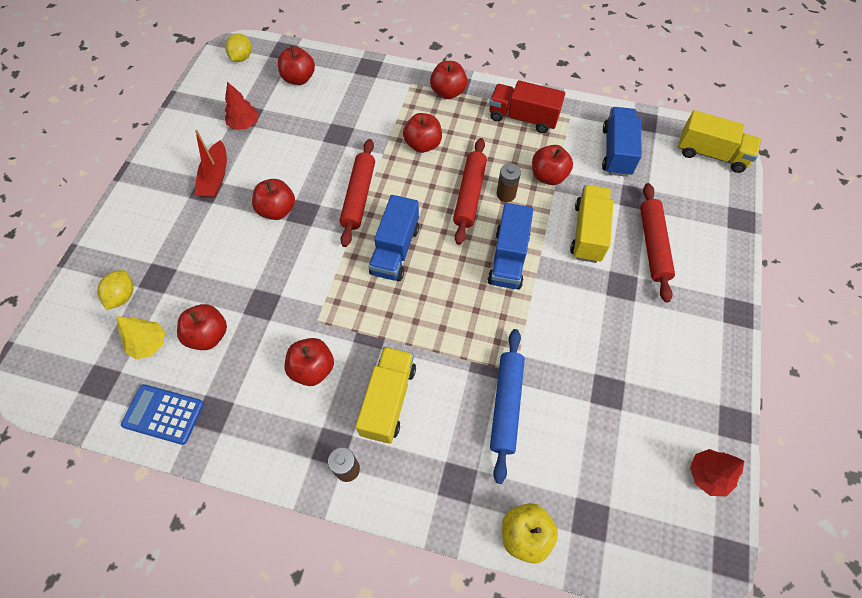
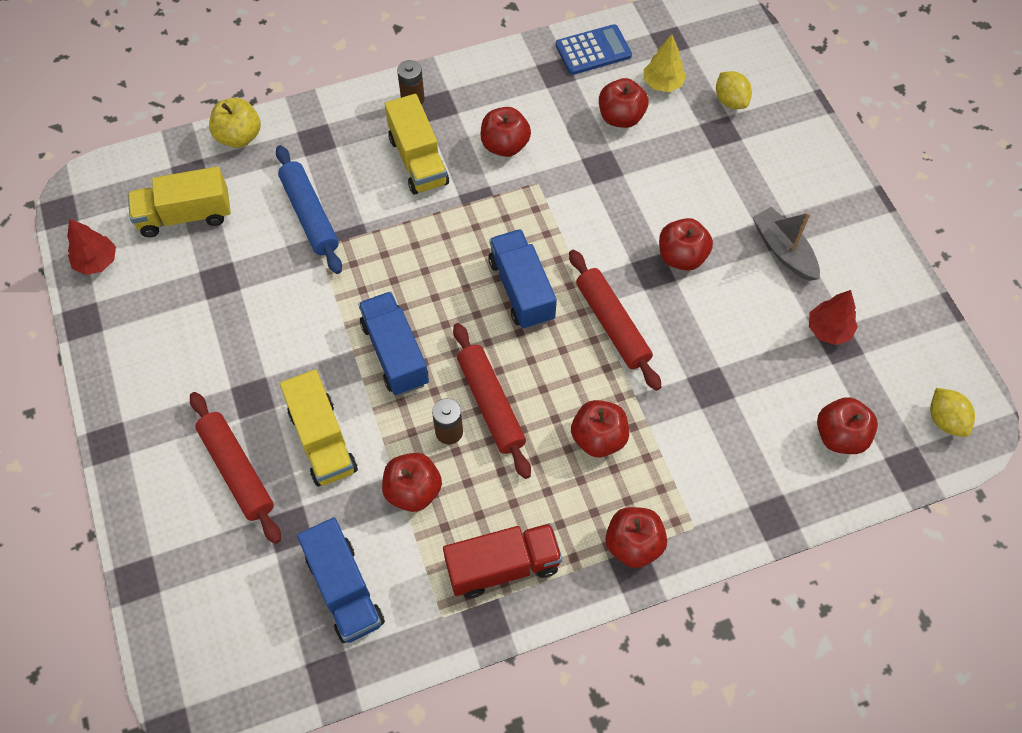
camera: 145 degrees right, 0 degrees up
(215, 177) = (783, 250): red boat -> grey boat
(711, 154) = (210, 672): yellow truck -> yellow truck (185, 215)

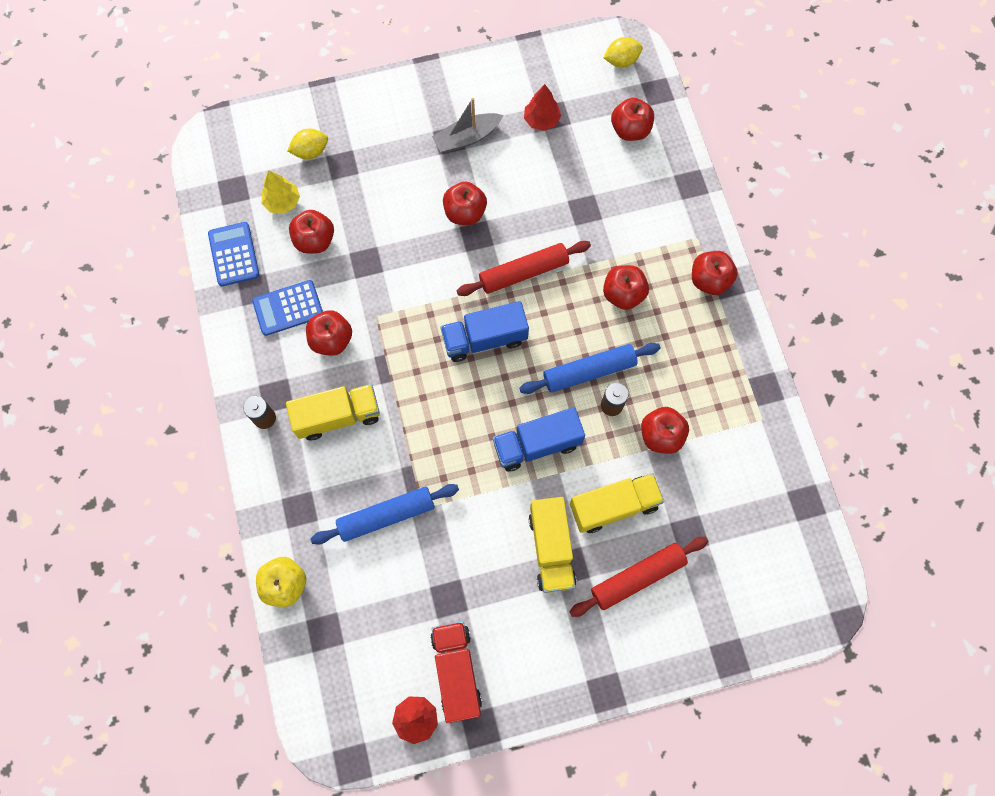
camera: 85 degrees left, 10 degrees up
(185, 215) = (373, 634): yellow truck -> yellow truck (551, 549)
(344, 590) = (740, 490): blue truck -> none
(491, 404) = (589, 371): red rolling pin -> blue rolling pin
(503, 566) = (724, 373): red truck -> red truck (456, 671)
(537, 103) = (288, 308): none -> blue calculator

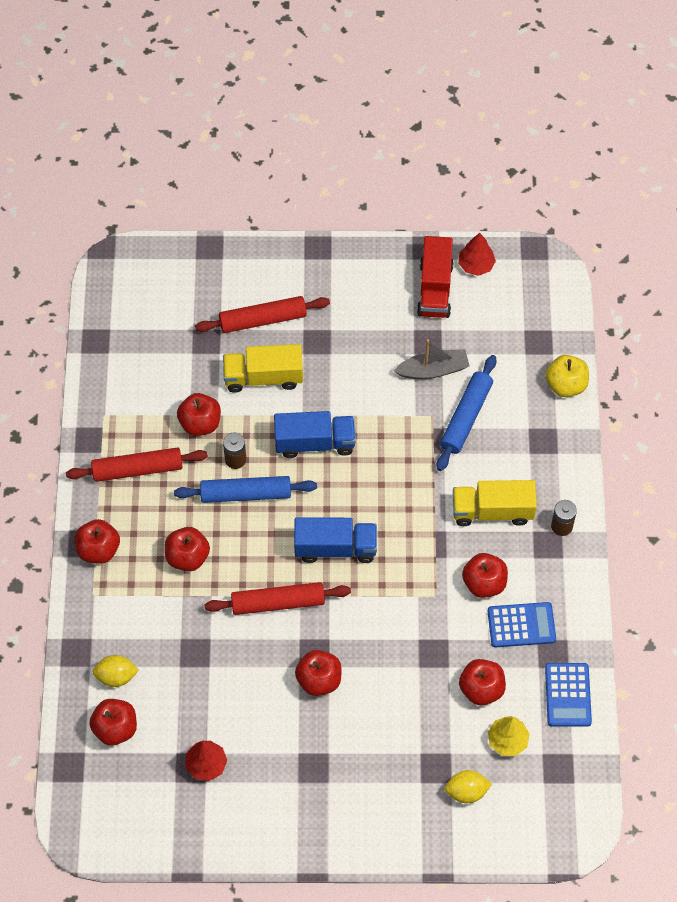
camera: 165 degrees left, 10 degrees down
(386, 516) = (466, 417): blue rolling pin -> blue rolling pin turned 60 degrees counterclockwise
(467, 138) = (293, 764): grey boat -> grey boat (433, 370)
(551, 549) = (329, 358): yellow truck -> none
(621, 61) = (94, 814): yellow lemon -> yellow lemon (116, 676)
(705, 370) = (137, 469): none -> red rolling pin

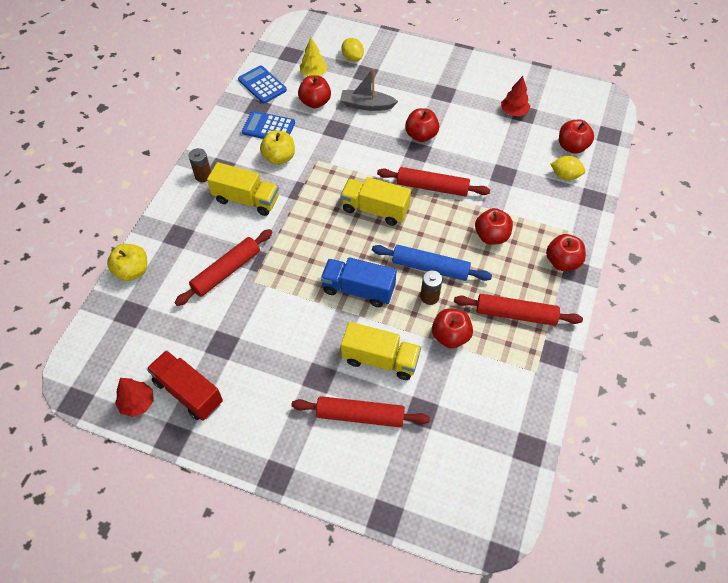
camera: 160 degrees left, 5 degrees down
(335, 548) = (375, 209): blue truck -> yellow truck
(433, 370) = (231, 318): grey boat -> grey boat (366, 105)
(434, 289) = (188, 392): red truck -> red truck turned 75 degrees counterclockwise
(466, 417) = (226, 271): blue rolling pin -> red rolling pin
(466, 791) = (352, 58): yellow lemon -> yellow lemon turned 45 degrees clockwise
(484, 583) = (279, 158): red apple -> yellow apple
(568, 695) = (262, 85): blue calculator -> blue calculator turned 60 degrees counterclockwise

